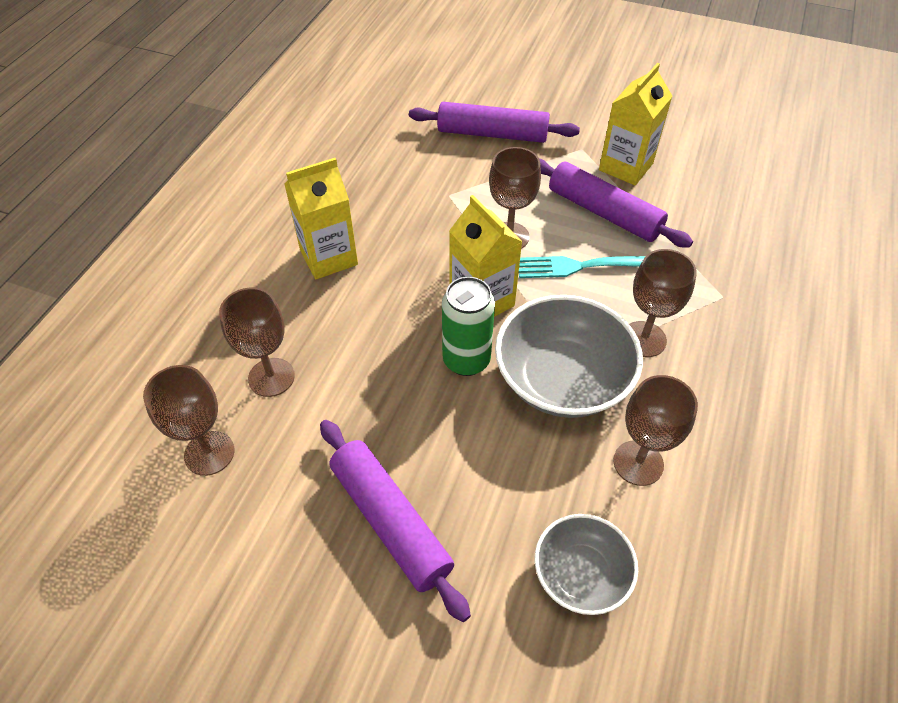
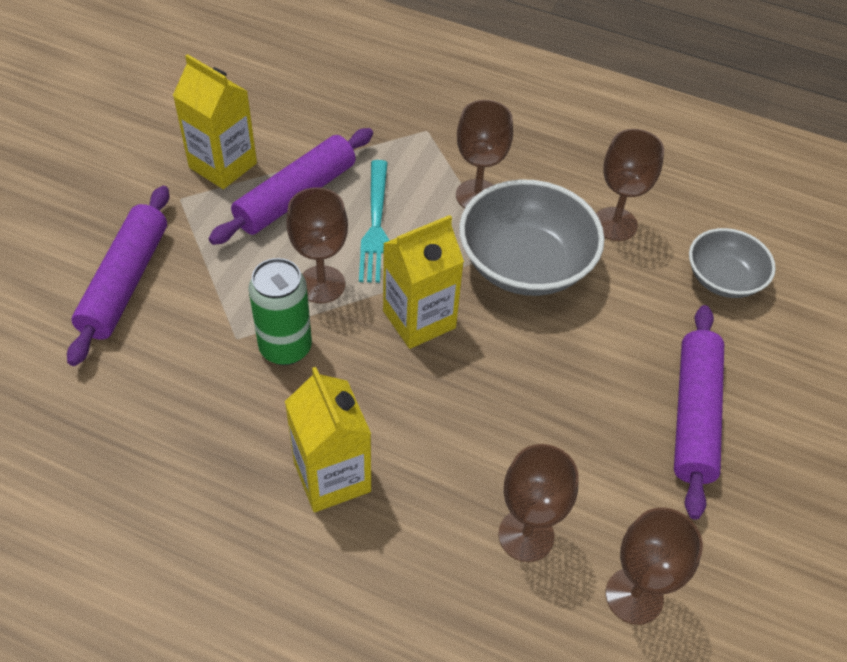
camera: 90 degrees left, 0 degrees up
(390, 521) = (694, 416): purple rolling pin -> purple rolling pin turned 45 degrees counterclockwise
(466, 360) = (501, 340): green can -> green can (285, 348)

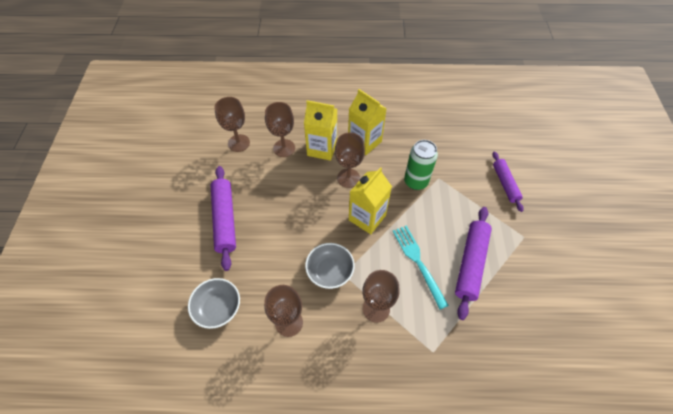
camera: 160 degrees right, 5 degrees up
(125, 282) = (505, 184): purple rolling pin -> purple rolling pin, size x0.64
(223, 165) = (523, 267): yellow carton -> yellow carton (322, 148)
(321, 284) = (422, 217): brown goblet -> brown goblet (348, 178)
(525, 264) = (330, 271): grey bowl -> grey bowl, size x0.60

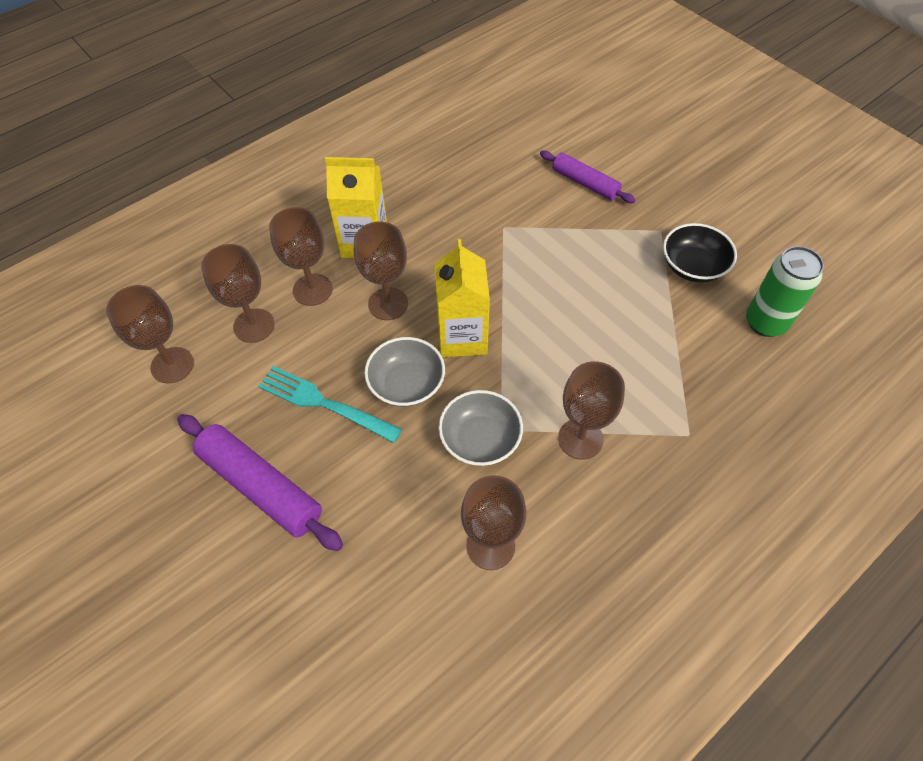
camera: 40 degrees left, 0 degrees up
(218, 308) = (373, 611): grey bowl -> grey bowl (406, 384)
(322, 148) = (312, 290): yellow carton -> brown goblet
(416, 182) = (480, 250): green can -> green can (765, 322)
(418, 262) = (575, 345): turquoise fork -> turquoise fork (323, 403)
(470, 263) = (634, 302): purple rolling pin -> none
(524, 269) = (693, 266): none -> black bowl

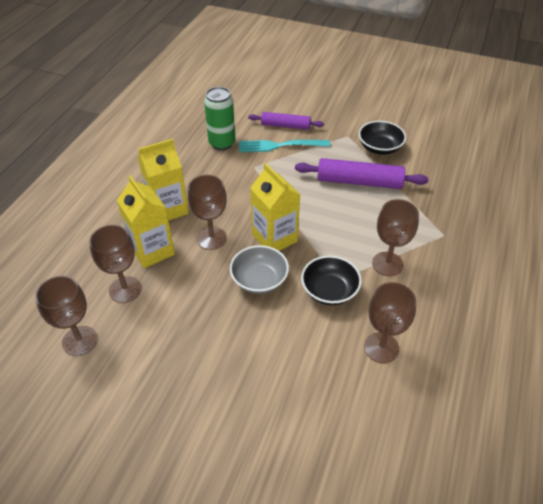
camera: 30 degrees left, 10 degrees down
(260, 486) = (205, 387): purple rolling pin -> purple rolling pin (359, 182)
(312, 290) = (152, 250): brown goblet -> yellow carton
(323, 403) = (212, 315): turquoise fork -> turquoise fork (279, 146)
(480, 439) = (329, 291): grey bowl -> black bowl
(765, 322) = (439, 162): green can -> green can (222, 143)

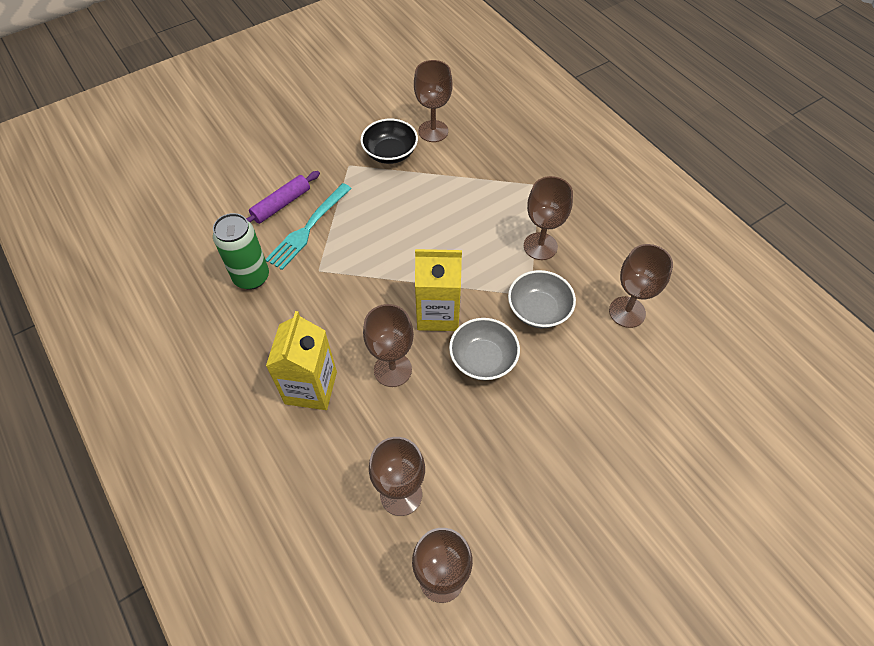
camera: 55 degrees left, 10 degrees up
(152, 250) = (363, 437): yellow carton -> none
(329, 291) = (538, 310): black bowl -> grey bowl
(359, 182) = (421, 199): purple rolling pin -> none
(423, 157) = (433, 131): none -> brown goblet

